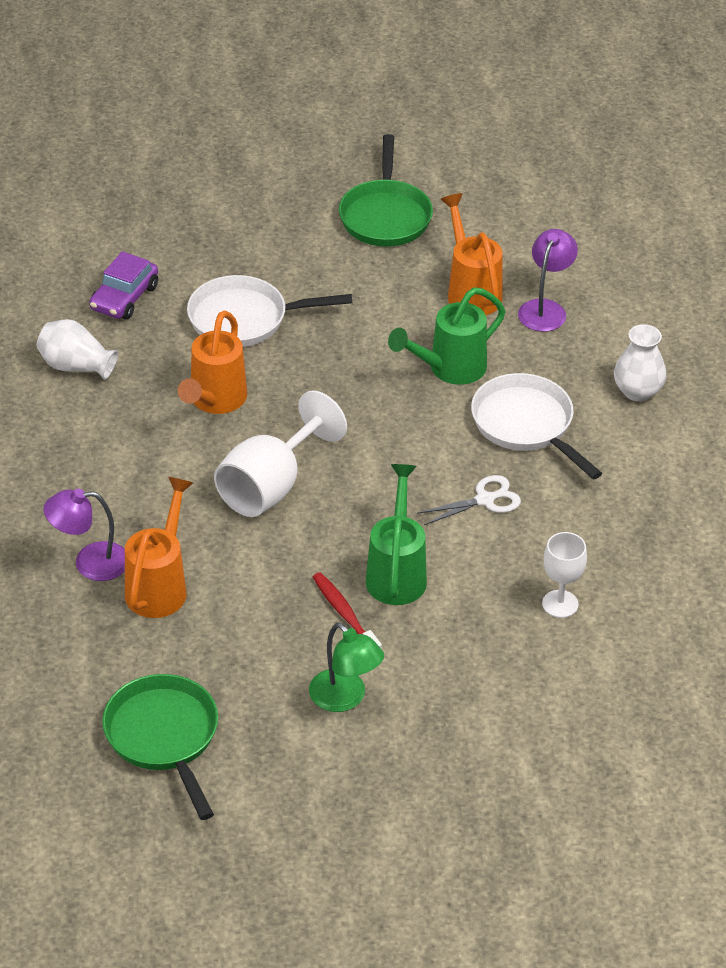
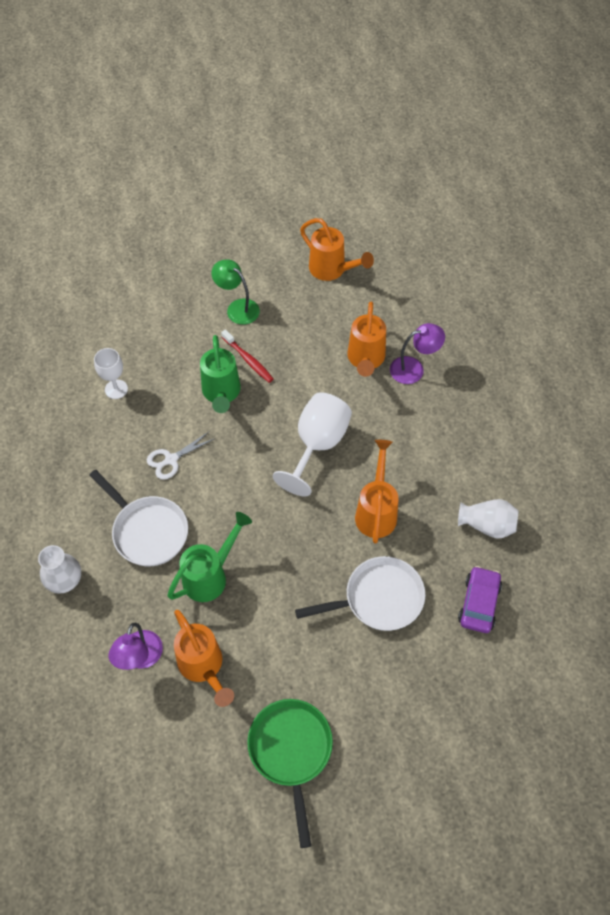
camera: 170 degrees right, 15 degrees up
(164, 737) = (332, 270): green pan -> orange watering can

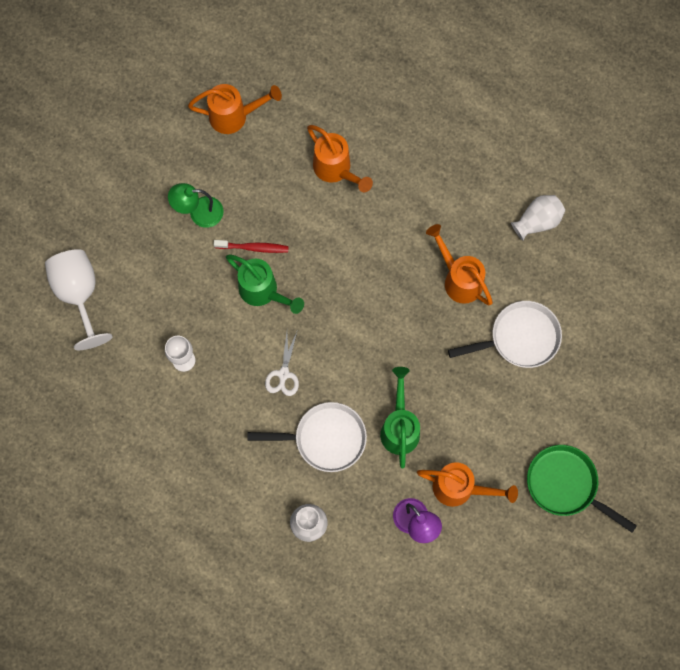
camera: 45 degrees left, 15 degrees up
(317, 445) = (371, 268): white goblet -> white goblet (79, 294)
(378, 598) = (520, 338): white pan -> white pan turned 45 degrees clockwise
(413, 368) = (376, 146): purple lamp -> none
(479, 603) = (582, 281): purple car -> none

